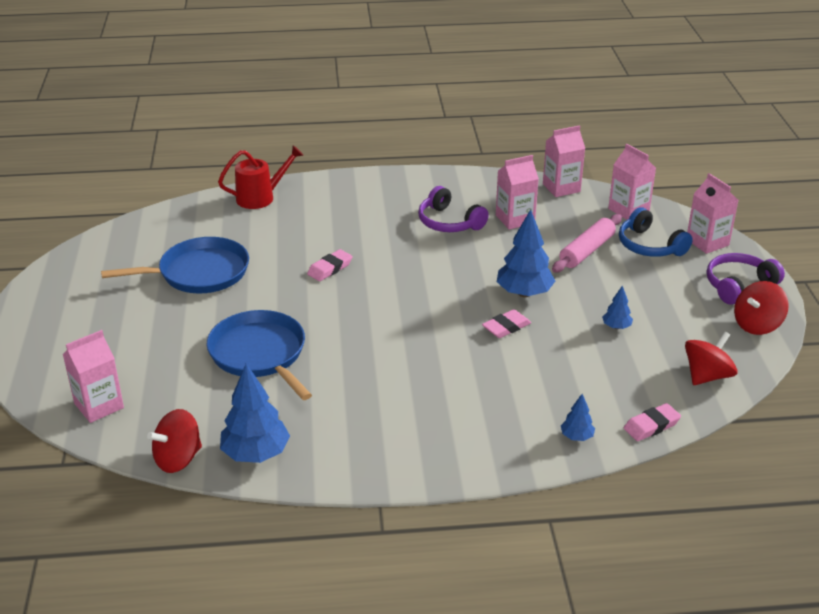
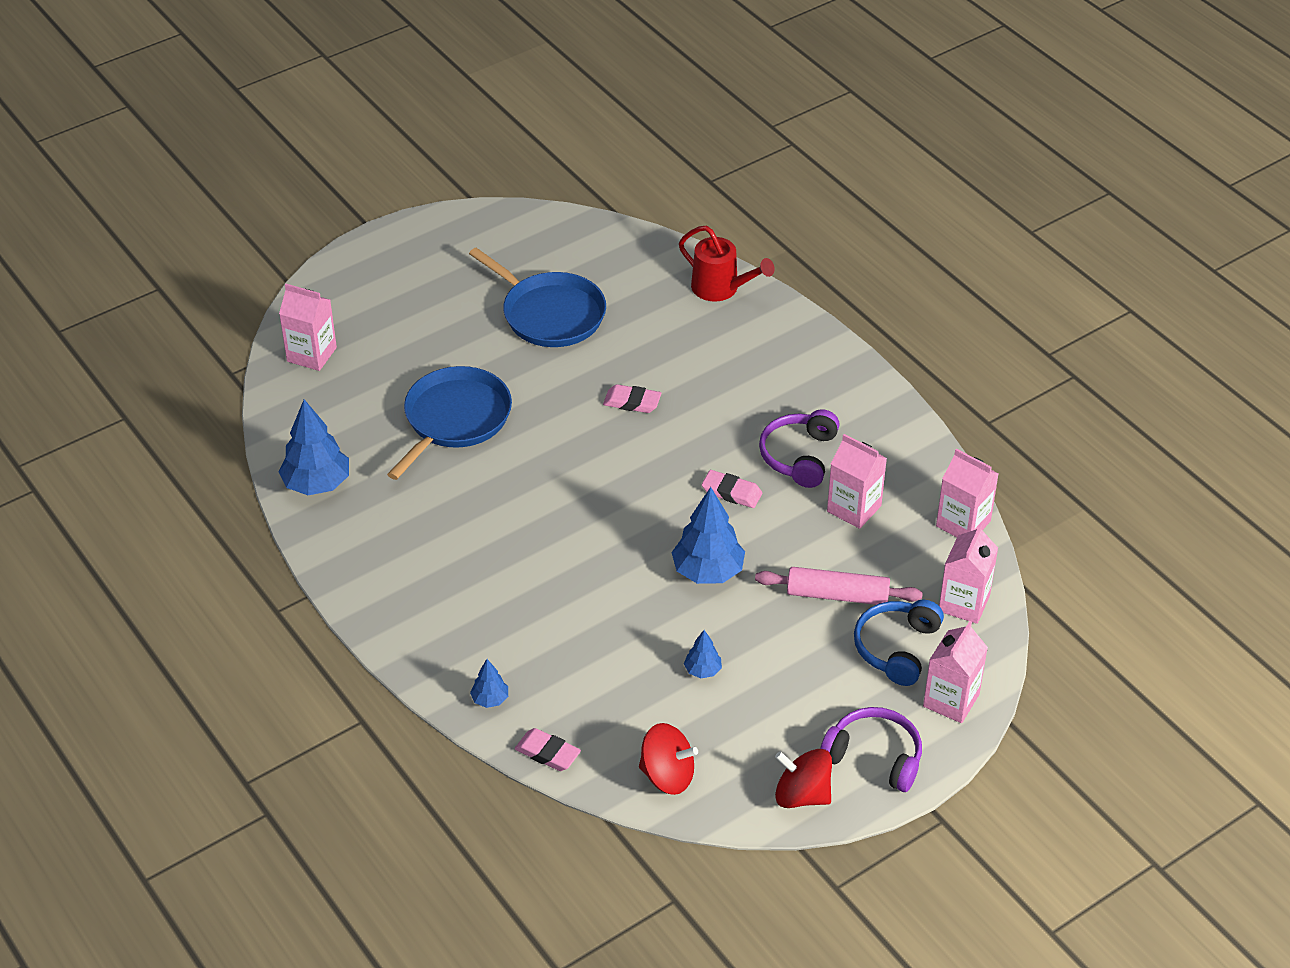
camera: 60 degrees right, 10 degrees up
(178, 459) = (279, 439): red spinning top -> none
(506, 327) = (633, 580): pink eraser -> pink eraser (731, 492)

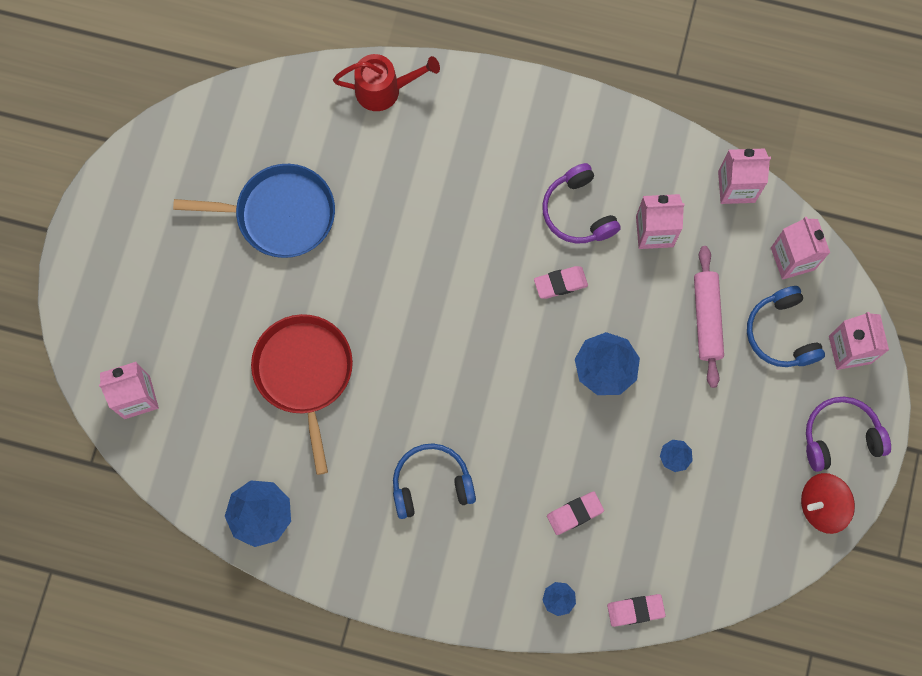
camera: 40 degrees left, 30 degrees up
(455, 419) = (304, 373): blue pan -> red pan
(473, 552) = (431, 484): none -> blue headphones
(632, 402) = (418, 254): pink eraser -> pink eraser (575, 513)
(667, 775) = (726, 562): red spinning top -> none
(837, 595) = (707, 319): pink rolling pin -> pink rolling pin turned 60 degrees counterclockwise

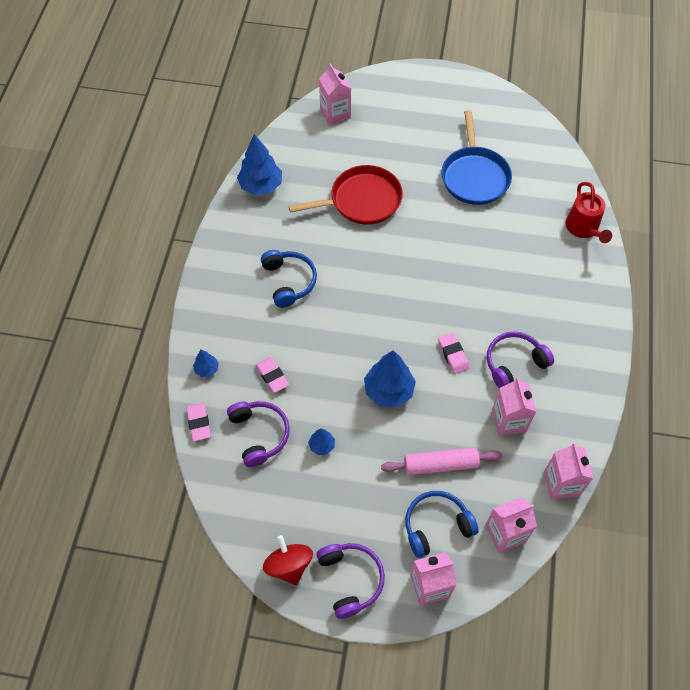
camera: 85 degrees right, 15 degrees down
(655, 534) = (259, 434): none -> purple headphones

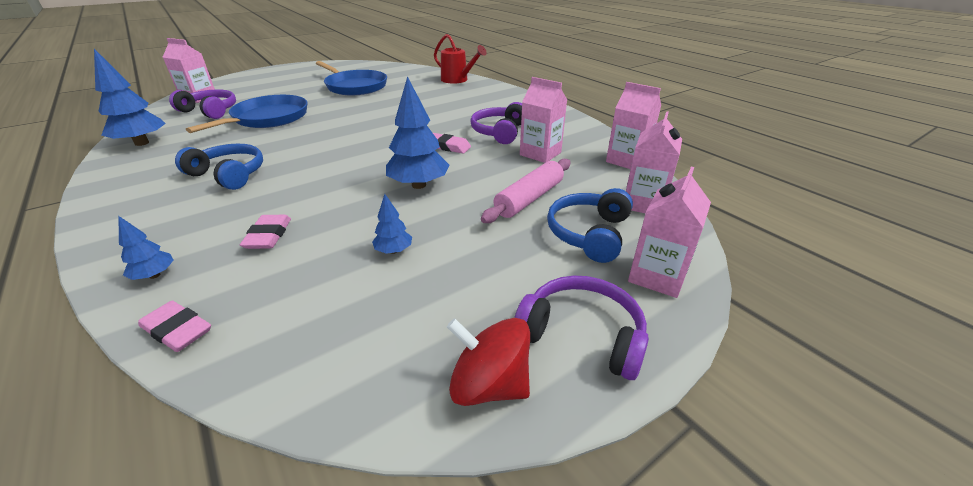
camera: 45 degrees left, 25 degrees down
(259, 434) = (296, 287): purple headphones -> purple headphones (210, 111)
(272, 376) = (268, 236): pink eraser -> pink eraser turned 75 degrees clockwise
(361, 200) = (268, 118): red pan -> blue pan

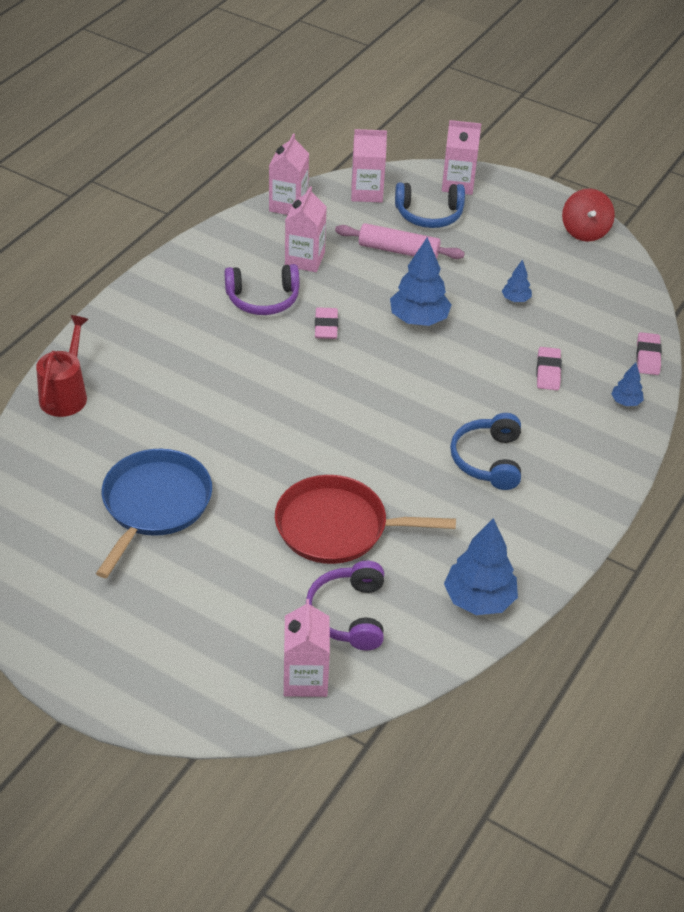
camera: 115 degrees left, 10 degrees up
(268, 118) = (337, 527): blue pan -> red pan
(268, 236) = (548, 372): pink eraser -> pink eraser turned 60 degrees counterclockwise
(581, 334) = (529, 207): purple headphones -> none

